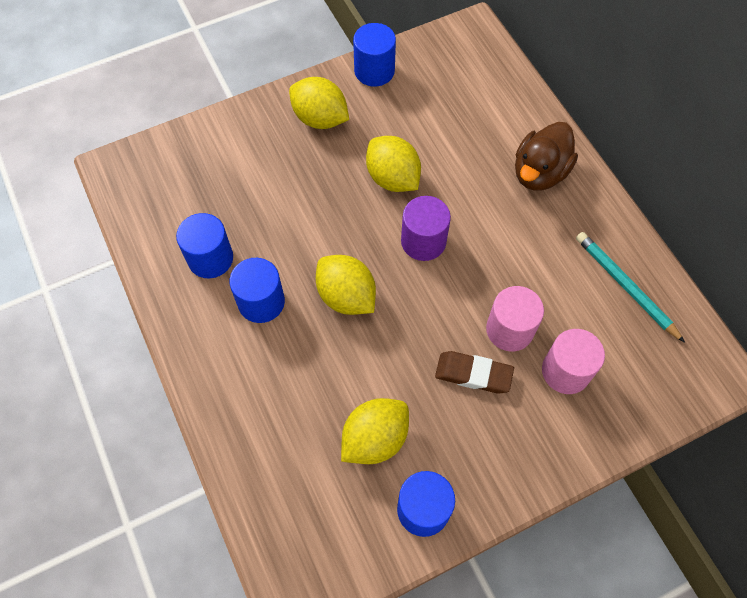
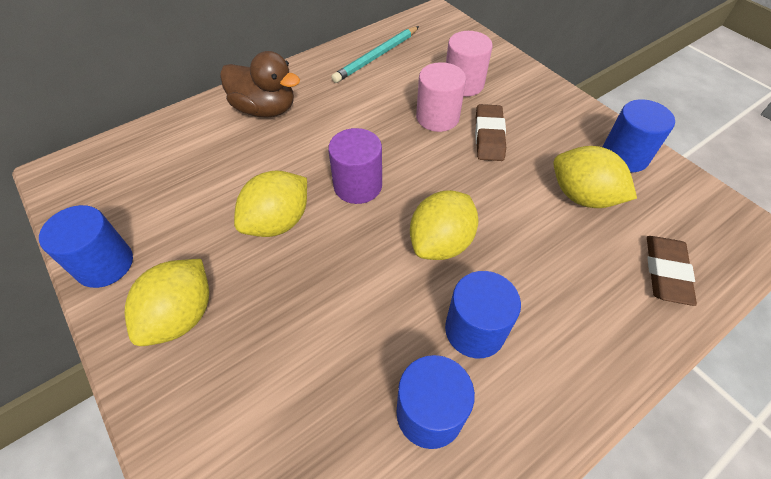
camera: 100 degrees left, 10 degrees down
(274, 476) = (666, 272): none -> brown eraser

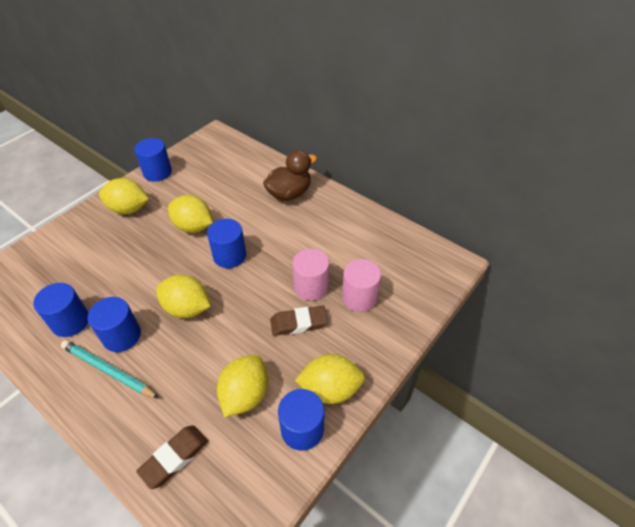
camera: 75 degrees right, 5 degrees down
(265, 109) = (289, 193): brown duck -> brown duck turned 135 degrees counterclockwise
(358, 185) = (229, 256): purple cylinder -> blue cylinder
(376, 56) = (372, 236): turquoise pencil -> turquoise pencil (108, 370)
(578, 127) = (330, 389): none -> yellow lemon
(666, 272) = (174, 457): brown eraser -> brown eraser turned 45 degrees counterclockwise

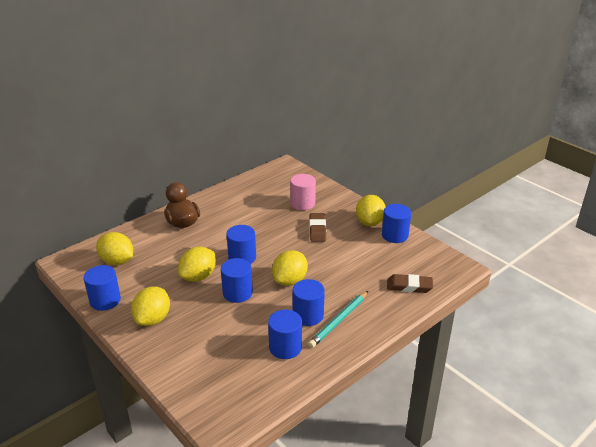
camera: 80 degrees left, 15 degrees down
(165, 264) = (237, 293): none -> blue cylinder
(174, 457) = (409, 286): brown eraser -> brown eraser turned 45 degrees counterclockwise
(245, 395) = (369, 256): yellow lemon -> yellow lemon (117, 261)
(311, 287) = (287, 222): pink cylinder -> none

